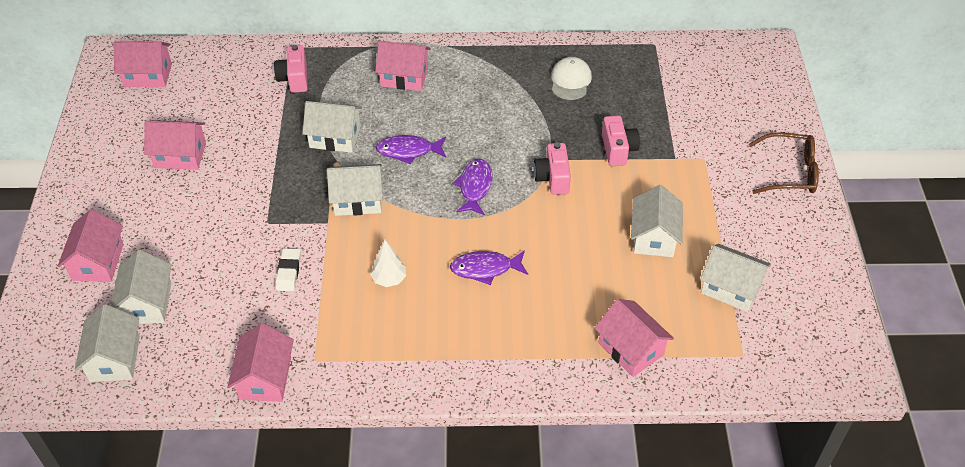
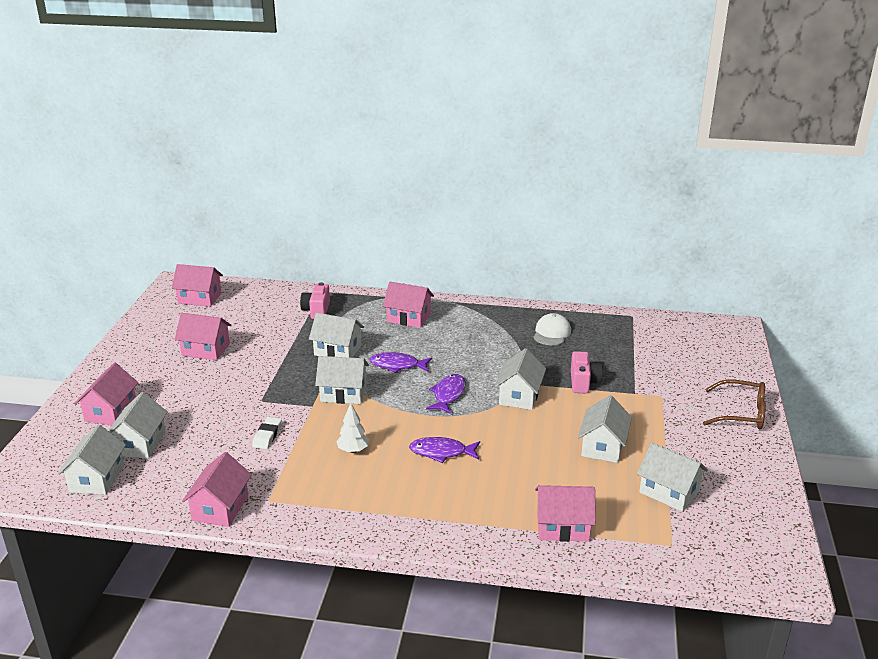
camera: 10 degrees right, 20 degrees down
(553, 178) = (519, 396): pink camera -> white house
(631, 349) = (562, 526): pink house -> pink house turned 60 degrees counterclockwise

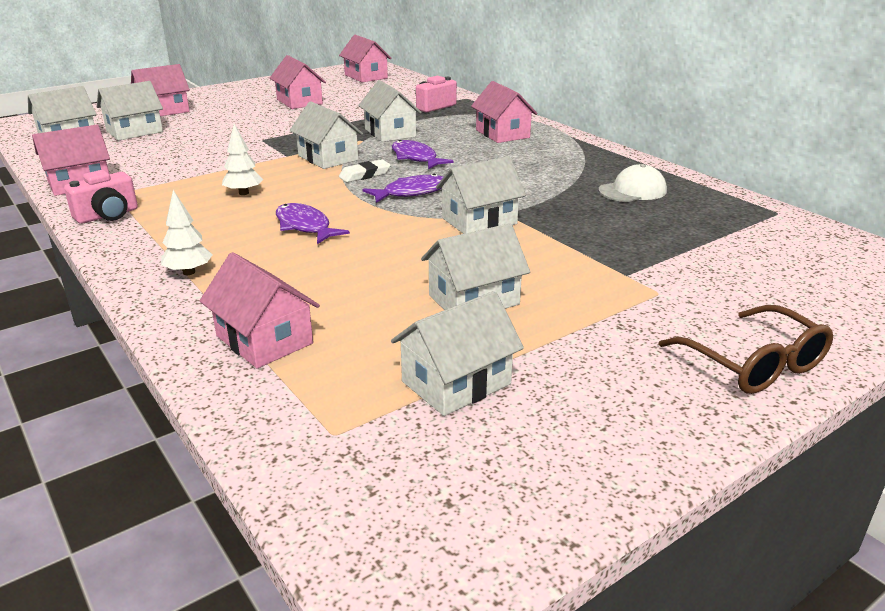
camera: 45 degrees right, 0 degrees up
(267, 435) = (213, 159): white eraser -> white eraser (365, 175)
(446, 518) = (189, 272): none -> white tree
(583, 382) = (578, 240): pink camera -> pink camera (108, 215)
(669, 492) = (456, 383): white house -> white house turned 60 degrees clockwise

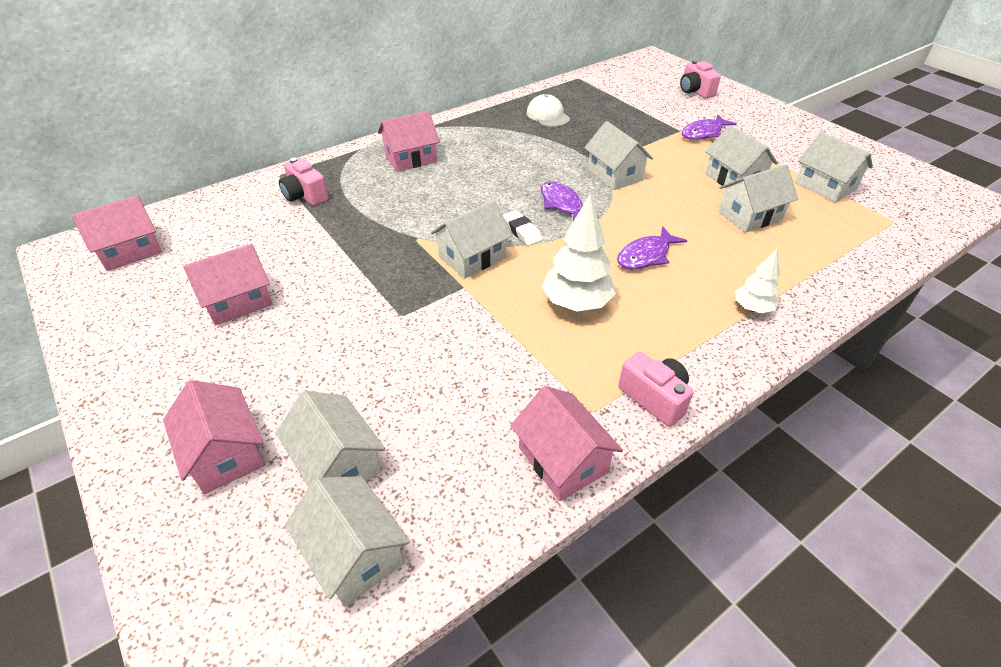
camera: 90 degrees left, 15 degrees up
(243, 193) = (576, 303): white tree -> white tree, size x1.71
(264, 340) = (825, 255): pink house -> none
(390, 133) = (395, 221): white house -> white house (750, 216)
(415, 158) = (475, 204): purple fish -> purple fish (703, 133)
(754, 364) = (759, 110): brown glasses -> none
(802, 305) = (695, 91): none -> pink camera

